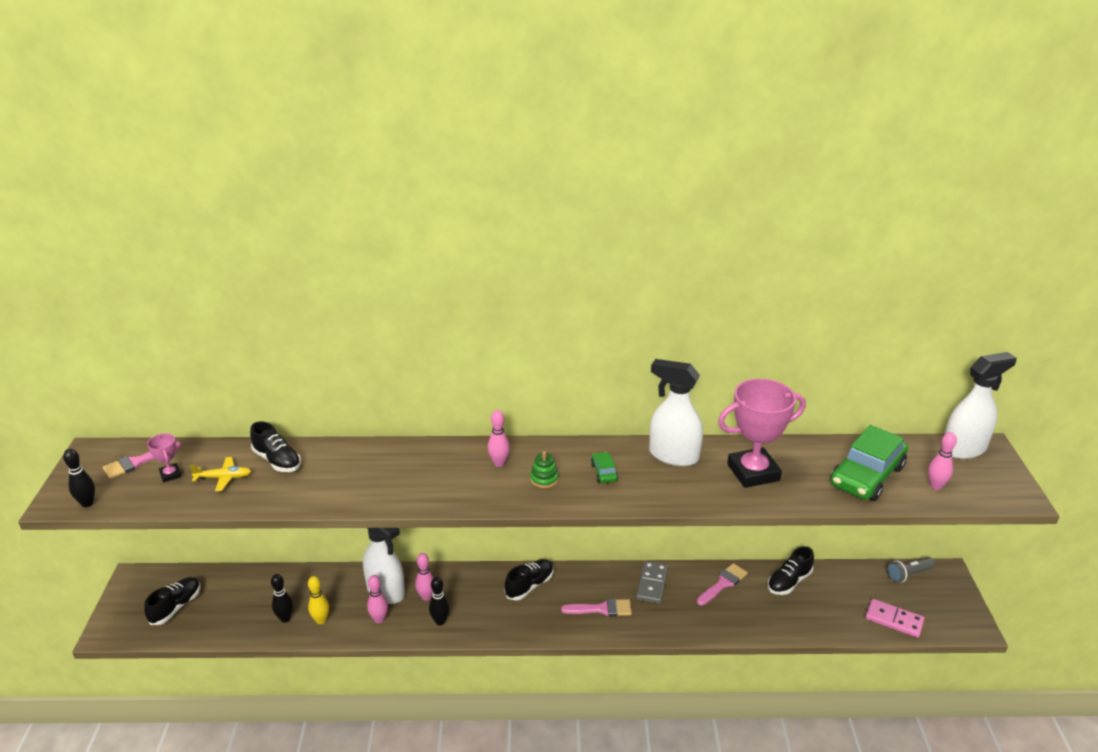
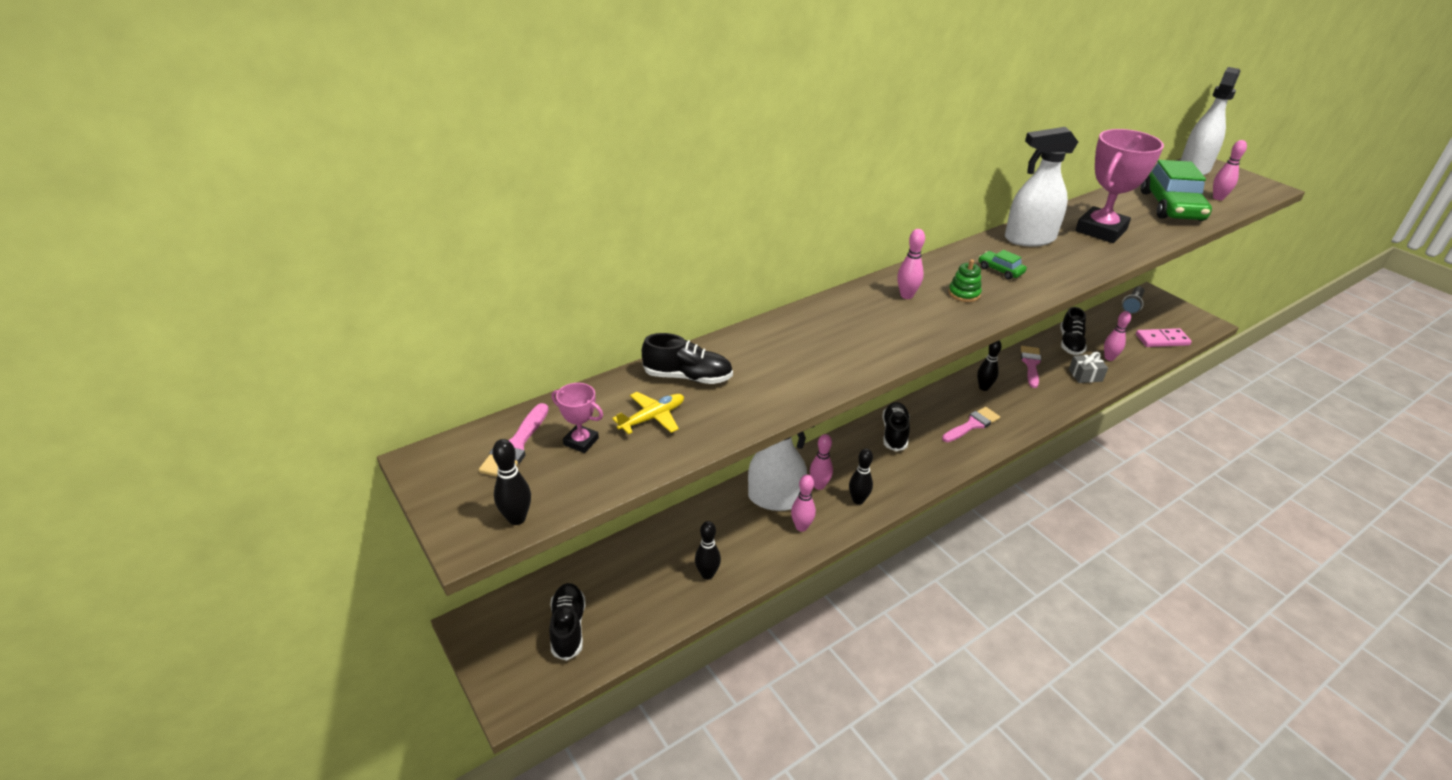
camera: 35 degrees left, 5 degrees up
(321, 620) = (746, 557): yellow bowling pin -> none
(652, 584) = (983, 387): grey domino -> black bowling pin
(763, 616) = (1085, 375): none -> grey gift
(810, 611) = (1109, 358): none -> pink bowling pin

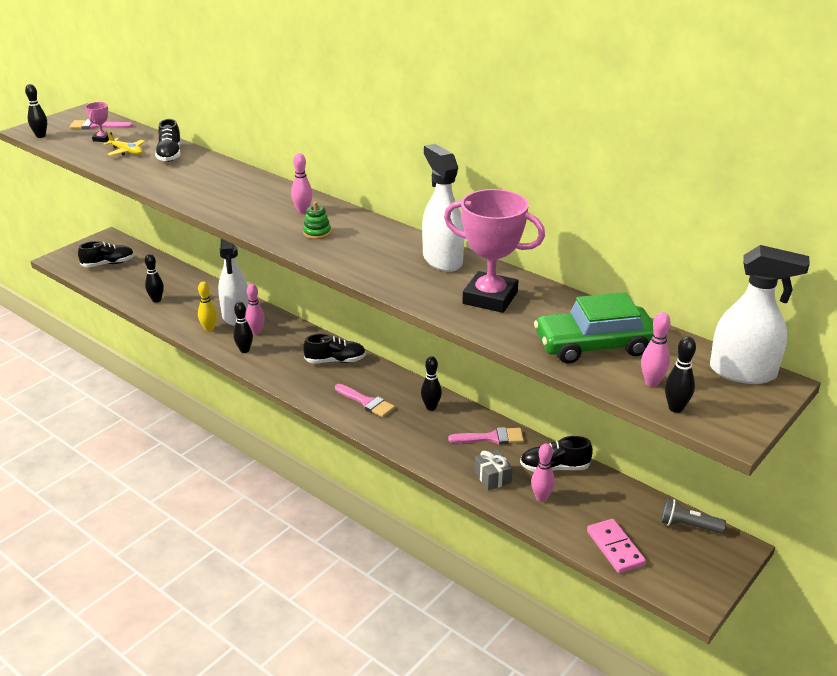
camera: 75 degrees right, 5 degrees down
(801, 527) = (209, 329): pink bowling pin -> yellow bowling pin
(1000, 270) = (368, 247): green car -> none
(1249, 198) = (675, 408): none -> black bowling pin

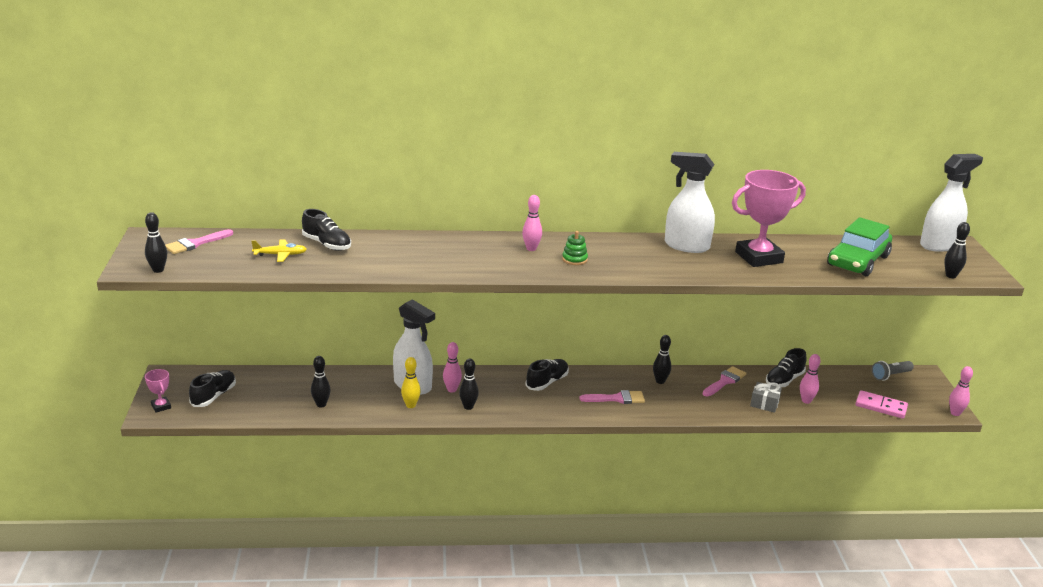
camera: 45 degrees left, 5 degrees down
(102, 139) = (229, 252): pink trophy -> pink trophy (161, 406)
(652, 382) = (917, 268): pink bowling pin -> pink bowling pin (955, 413)

